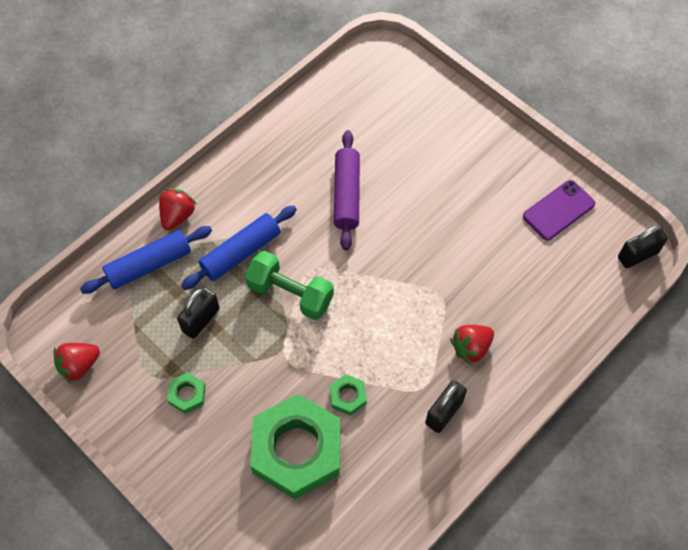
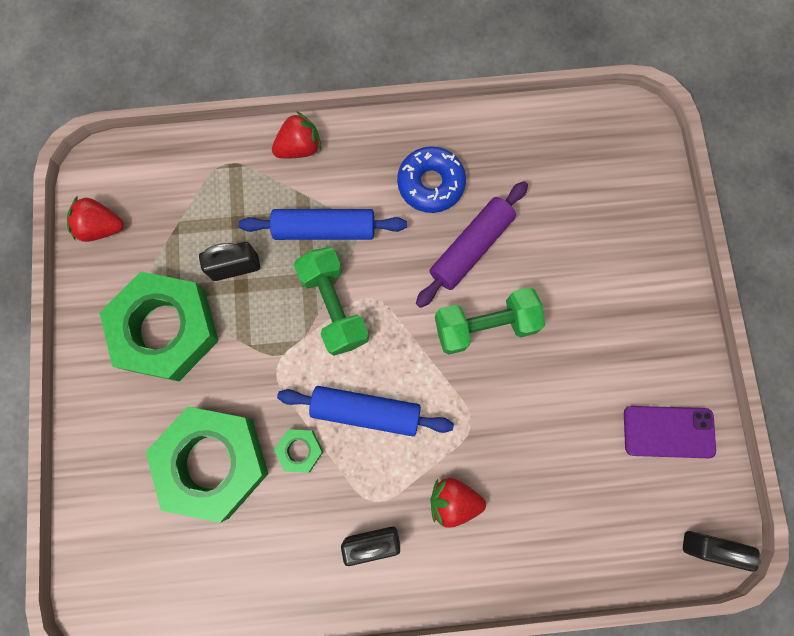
camera: 40 degrees right, 15 degrees up
(149, 265) = (235, 177): blue rolling pin -> blue rolling pin (366, 411)
(187, 394) = (165, 329): green nut -> green nut, size x2.42
(286, 176) = (431, 184): none -> blue donut
(397, 233) = (485, 325): none -> green dumbbell

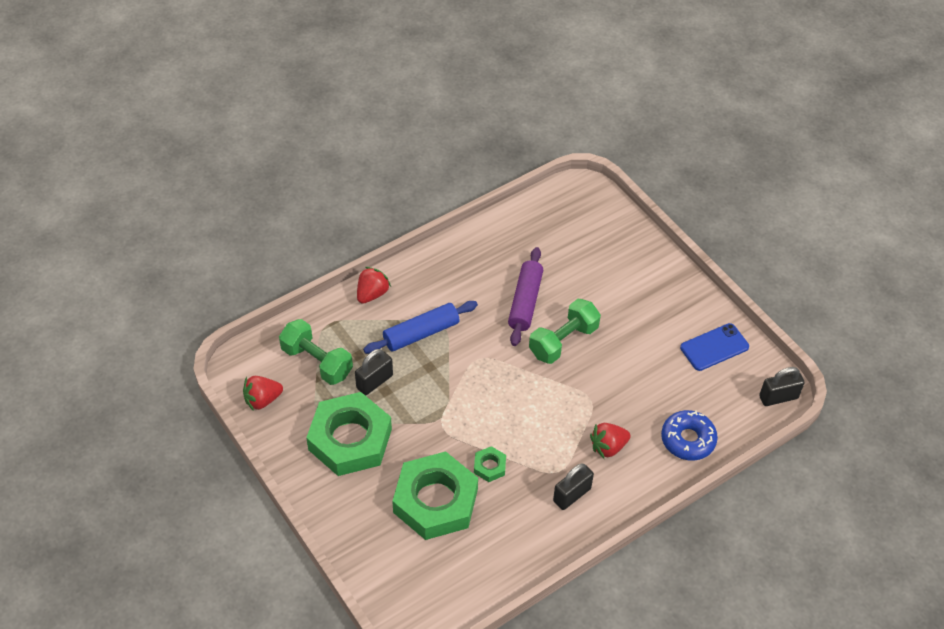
camera: 30 degrees left, 25 degrees down
(334, 306) = (457, 374): green dumbbell -> green dumbbell (317, 362)
(366, 411) = (518, 424): blue rolling pin -> none
(431, 184) = (475, 277): blue donut -> blue donut (688, 440)
(668, 432) = (714, 347): purple phone -> blue phone

